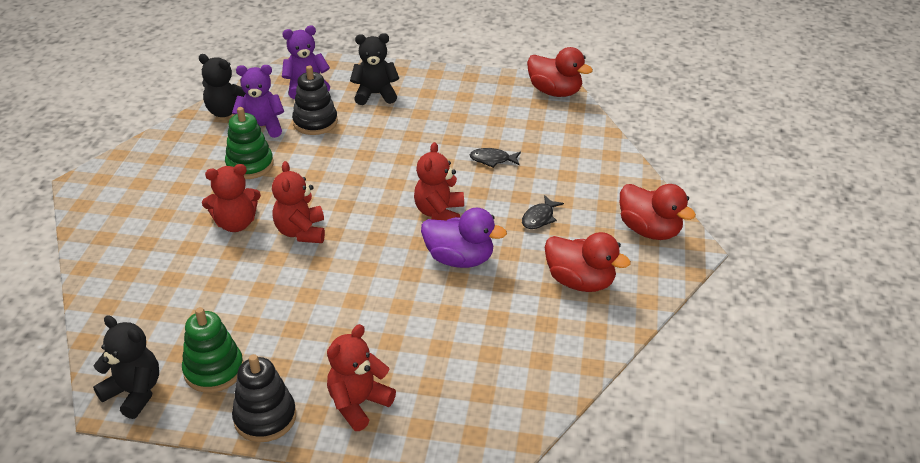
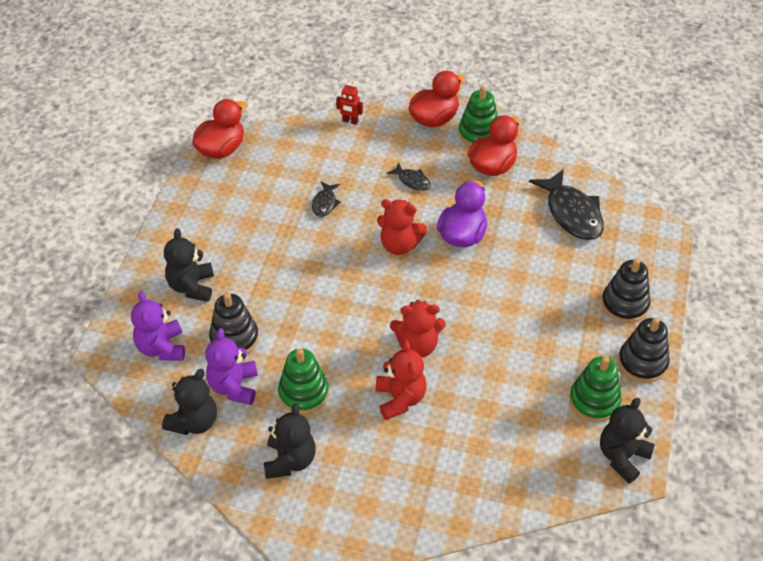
camera: 85 degrees left, 10 degrees up
(178, 164) = (290, 460): none -> black teddy bear
(358, 404) = (624, 304): red teddy bear -> black stacking toy
(511, 355) = (572, 213): none -> black fish
(623, 168) = (350, 121): none -> red robot
(636, 268) = (478, 133): none -> green stacking toy

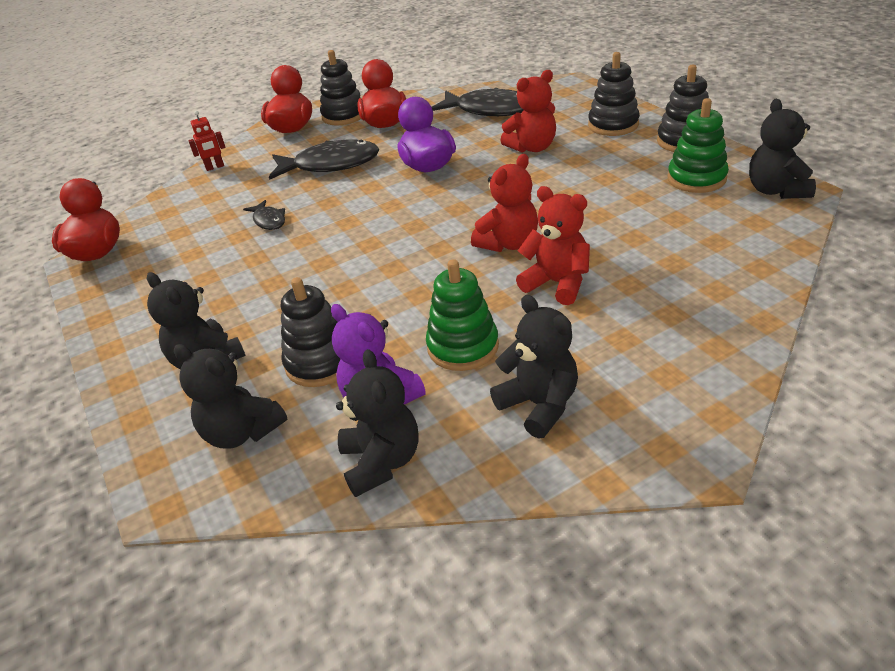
camera: 40 degrees left, 10 degrees down
(161, 348) = (242, 432): purple teddy bear -> black teddy bear
(399, 245) = (383, 201): red teddy bear -> red teddy bear (532, 147)
(412, 181) = (330, 165): black fish -> black fish, size x2.01
(478, 133) = (344, 115): green stacking toy -> black stacking toy

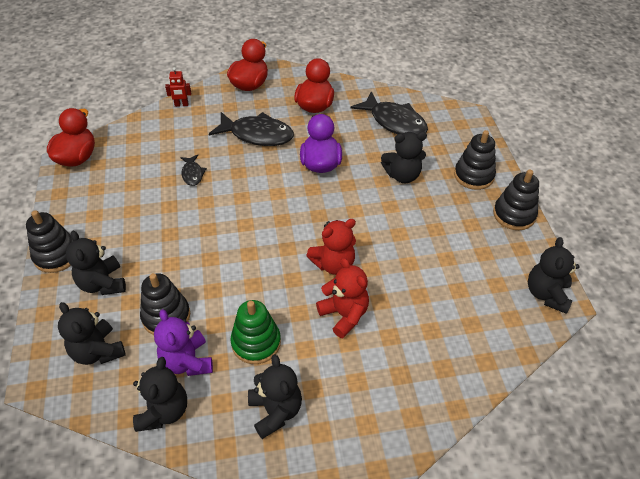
camera: 15 degrees right, 10 degrees up
(344, 115) = (290, 85): black stacking toy -> black stacking toy (56, 255)
(532, 147) = (402, 175): red teddy bear -> black teddy bear
(696, 178) = (498, 257): green stacking toy -> none

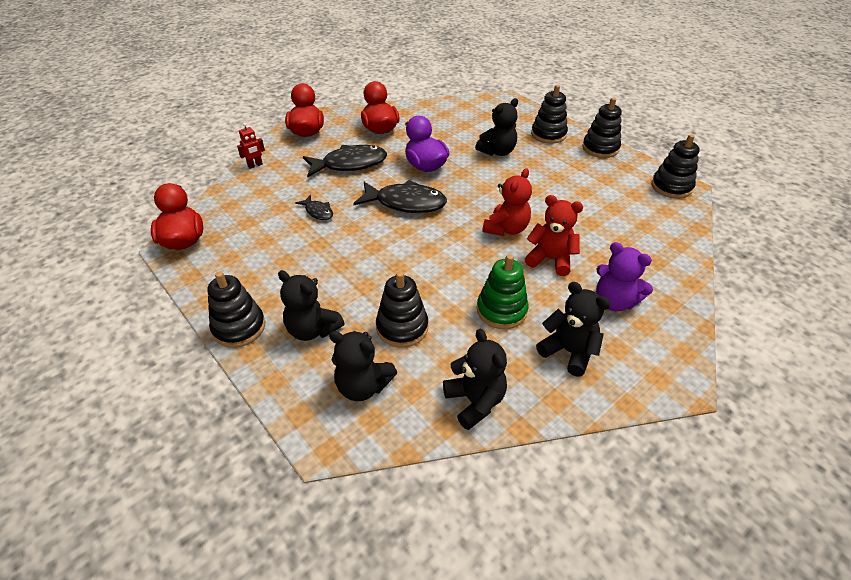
camera: 30 degrees left, 5 degrees down
(187, 361) = (456, 352): purple teddy bear -> purple teddy bear (614, 301)
(394, 122) = (455, 120): black fish -> black fish (405, 203)
(546, 294) = (671, 187): black teddy bear -> black stacking toy

